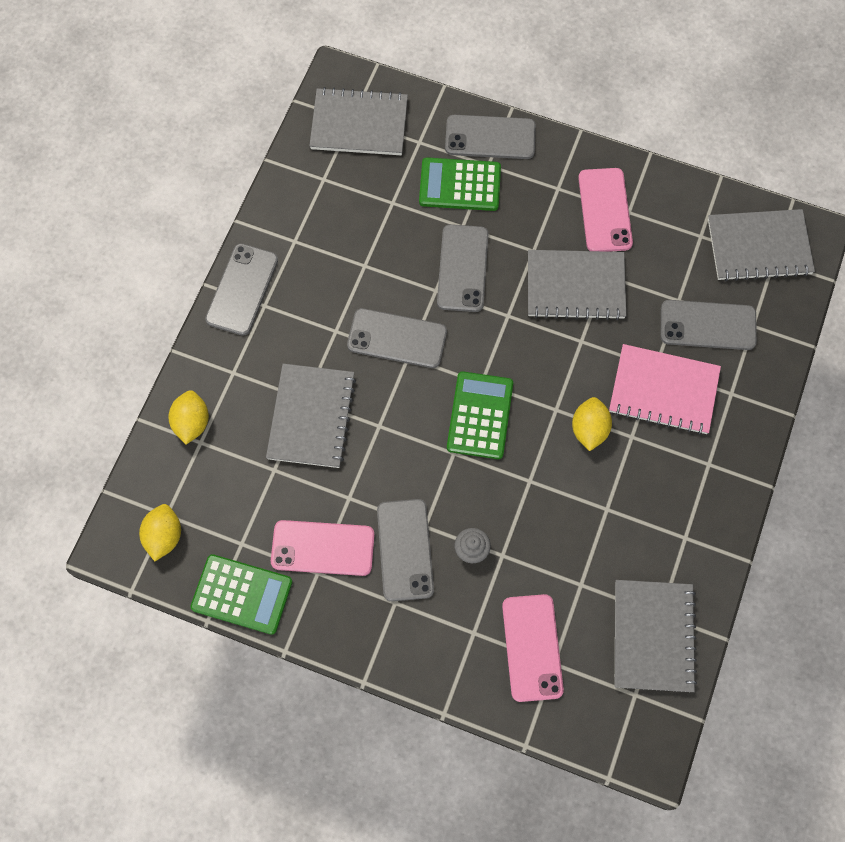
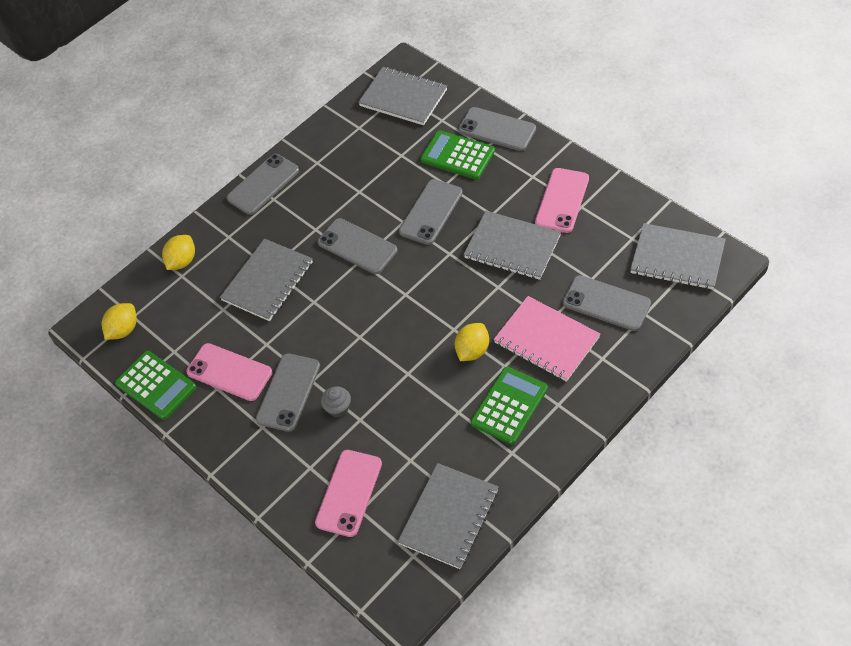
camera: 30 degrees right, 15 degrees down
(480, 415) = (392, 316): green calculator -> green calculator (509, 406)

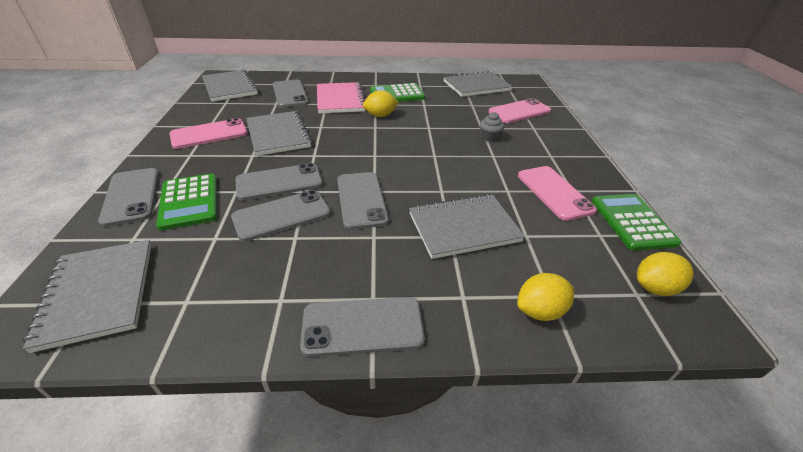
camera: 145 degrees left, 15 degrees down
(288, 392) = (516, 159): grey phone -> grey phone (282, 215)

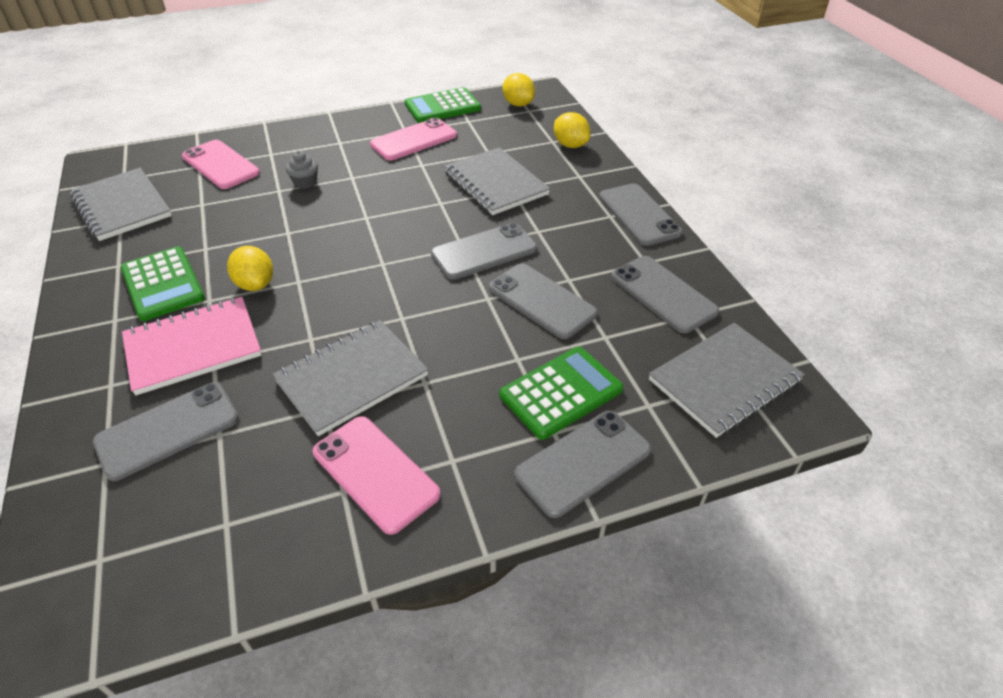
camera: 105 degrees left, 5 degrees up
(230, 87) = (129, 564): grey notebook -> none
(279, 182) = (480, 327): grey phone -> grey phone (663, 294)

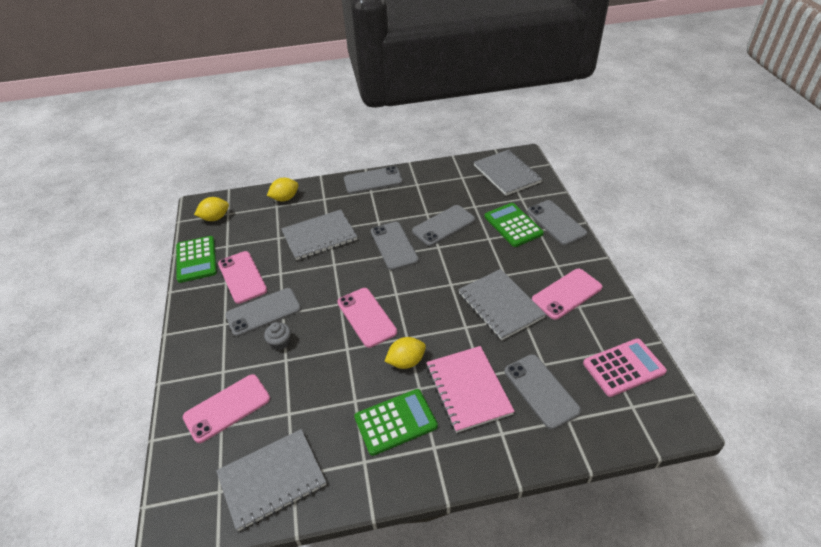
camera: 80 degrees left, 0 degrees up
(185, 554) = (623, 367): none -> pink calculator
(339, 242) = (366, 317): none -> pink phone
(663, 294) = (444, 182): grey phone -> grey phone (263, 312)

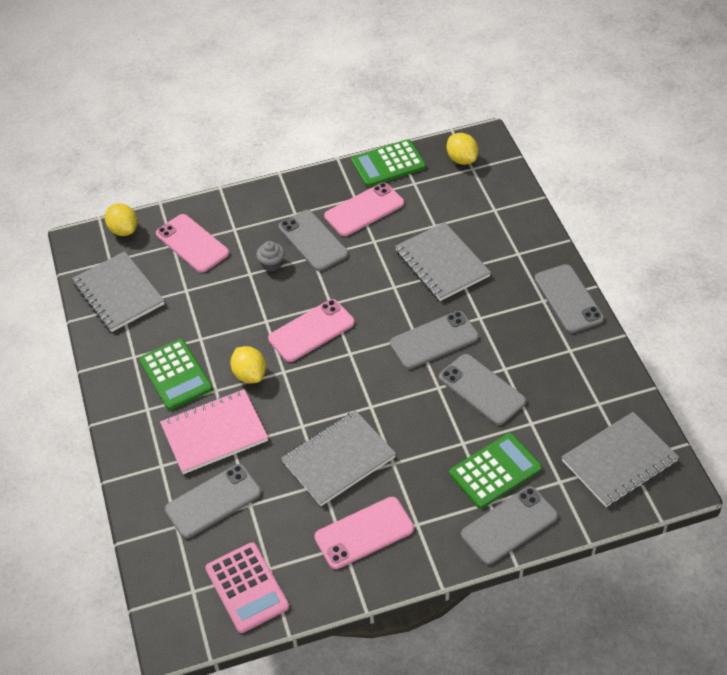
camera: 85 degrees right, 5 degrees up
(285, 198) = (511, 214): yellow lemon -> yellow lemon (124, 230)
(567, 294) = (364, 533): pink phone -> pink phone turned 75 degrees counterclockwise

